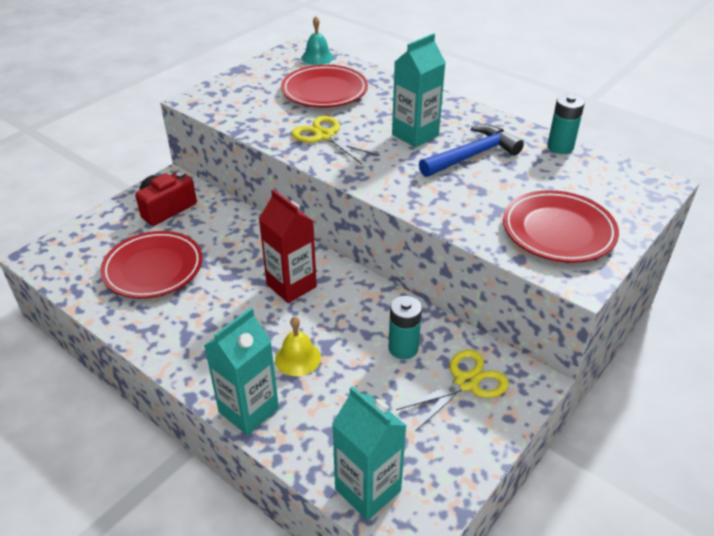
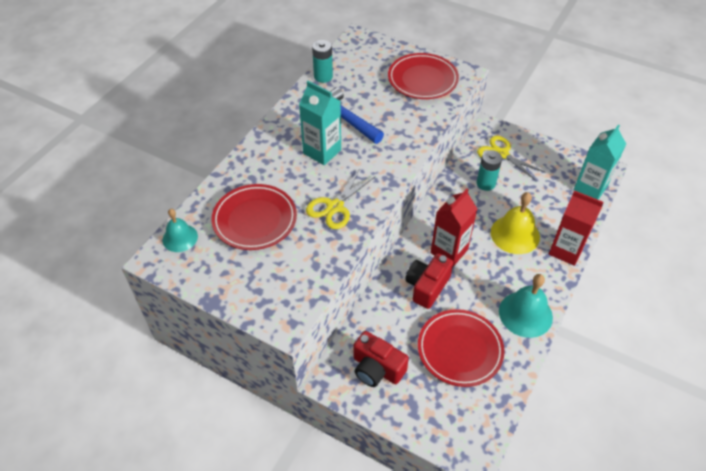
camera: 100 degrees left, 10 degrees up
(168, 336) = (525, 314): none -> turquoise bell
(247, 258) = (427, 286): none -> red camera
(248, 410) = (566, 250): turquoise carton -> red carton
(298, 358) = (515, 234): yellow bell -> yellow bell, size x1.59

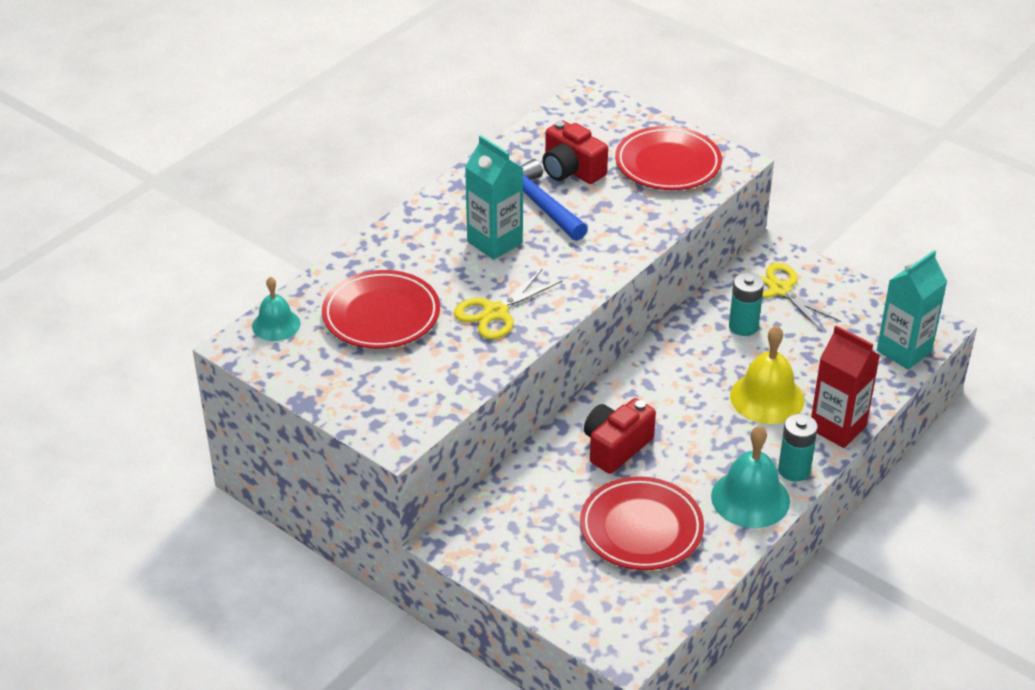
camera: 10 degrees right, 10 degrees down
(323, 77) = (520, 145): turquoise battery -> turquoise battery (794, 470)
(377, 368) = (517, 535): red camera -> red camera (571, 170)
(449, 251) = (661, 407): red carton -> none

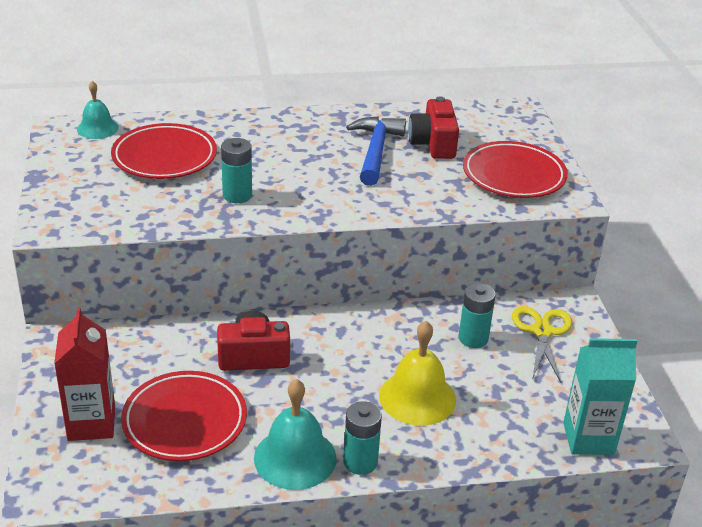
camera: 40 degrees right, 5 degrees down
(494, 242) = (307, 157): turquoise carton -> none
(495, 312) = (237, 195): yellow scissors -> turquoise battery
(837, 428) = (443, 456): red carton -> red carton (91, 423)

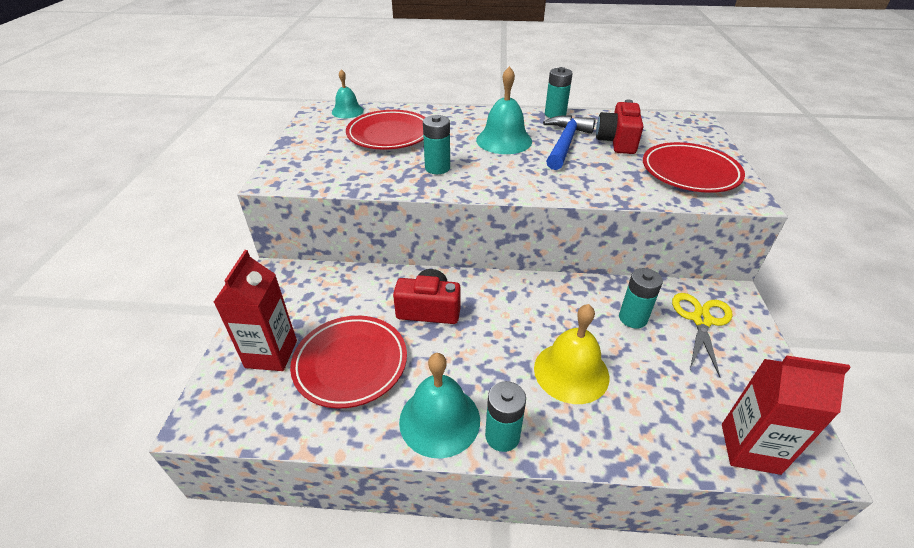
camera: 15 degrees right, 5 degrees up
(304, 153) = (504, 140): none -> turquoise bell
(357, 113) = (555, 114): none -> turquoise battery
(588, 438) = (750, 448): turquoise carton -> red carton

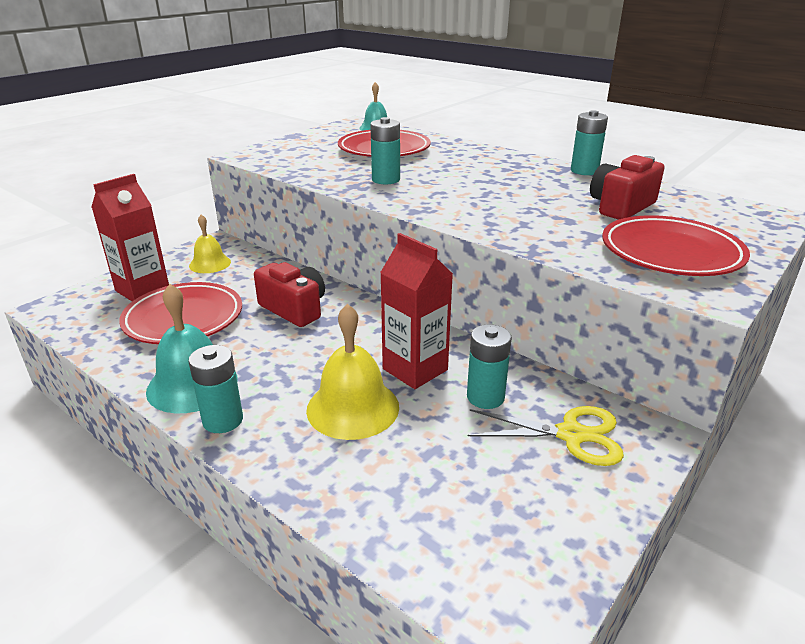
camera: 35 degrees right, 10 degrees down
(300, 297) = (210, 263): none -> yellow bell
(504, 140) = (487, 177): turquoise bell -> none
(565, 143) = (552, 194): blue hammer -> none
(701, 320) = (571, 435): yellow scissors -> yellow scissors turned 45 degrees clockwise
(750, 448) = (452, 568): red carton -> red carton (415, 369)

